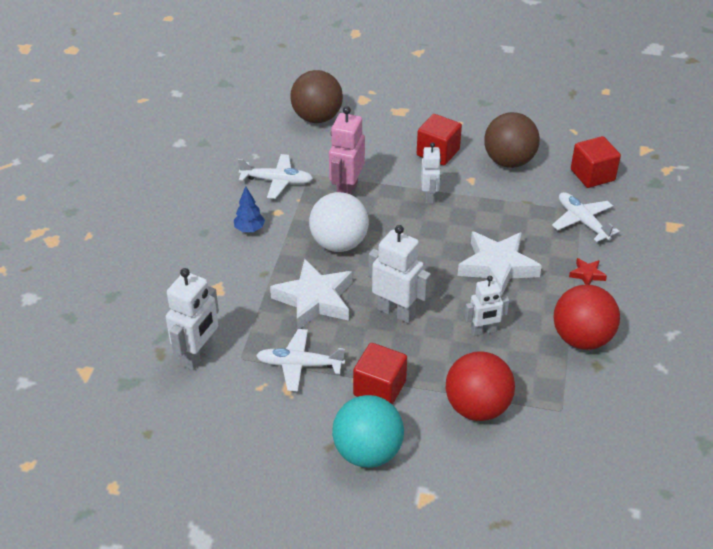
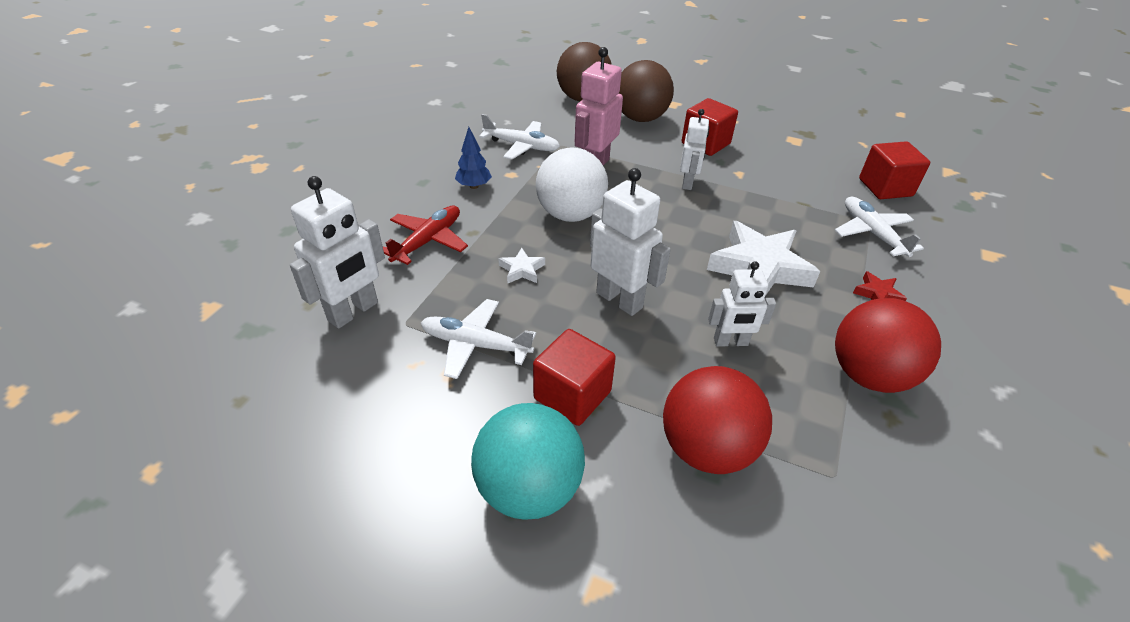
camera: 10 degrees right, 0 degrees up
(231, 287) = (428, 241): none -> red plane
(315, 300) = (522, 270): white star -> white star, size x0.44
(509, 161) = (786, 162): brown ball -> brown ball (640, 118)

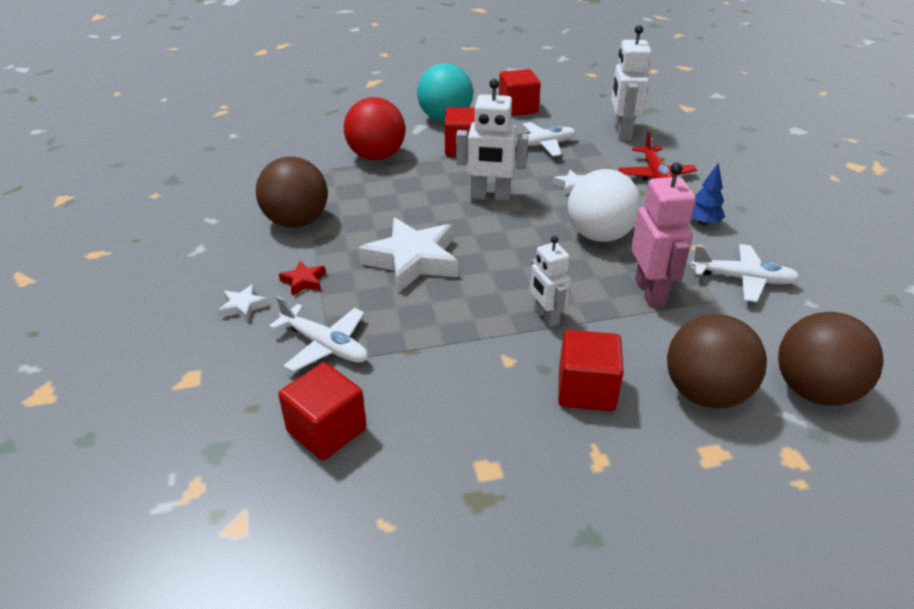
camera: 145 degrees right, 5 degrees down
(394, 445) = (518, 108): none -> red cube
(521, 146) = (743, 279): white plane -> white plane turned 150 degrees counterclockwise
(730, 342) = (397, 203): white robot -> none
(868, 375) = (296, 222): red ball -> brown ball
(943, 295) = (243, 306): none -> white star

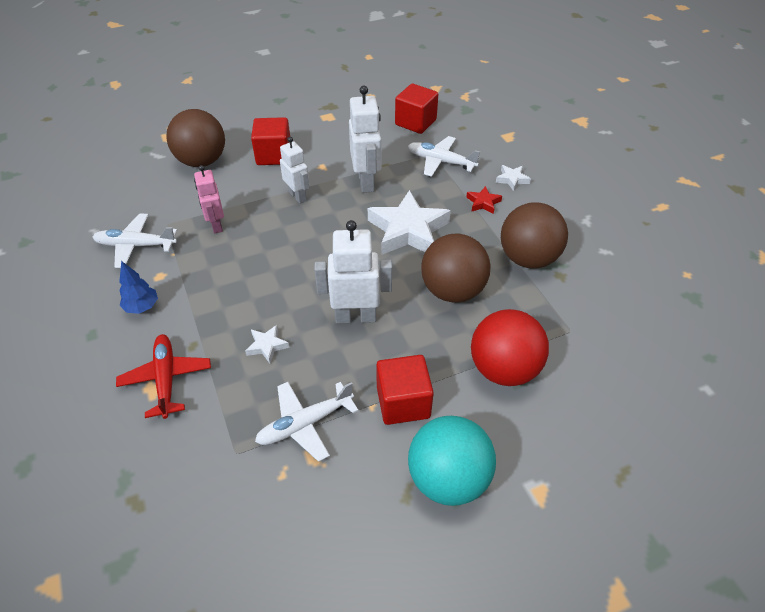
camera: 170 degrees right, 10 degrees up
(518, 108) = (341, 534): red cube -> none
(599, 235) = (247, 278): white ball -> none
(622, 132) = (184, 479): white robot -> white robot (366, 182)
(650, 292) = (216, 225): pink robot -> pink robot, size x0.65
(814, 391) = (133, 170): brown ball -> brown ball (452, 291)

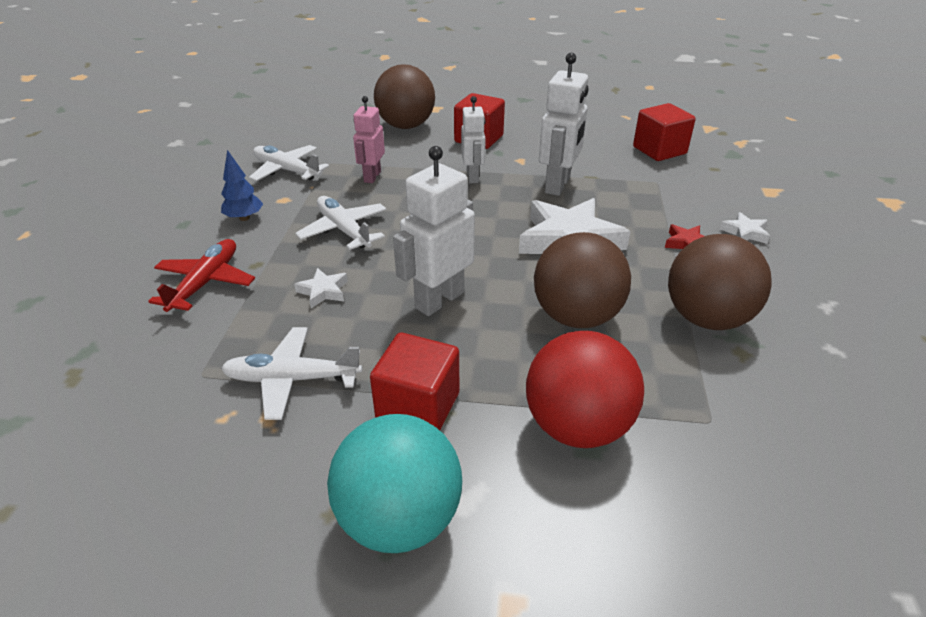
camera: 30 degrees right, 10 degrees down
(355, 316) = (439, 300): white robot -> white robot turned 75 degrees counterclockwise
(441, 162) = (662, 192): white plane -> white plane (344, 230)

